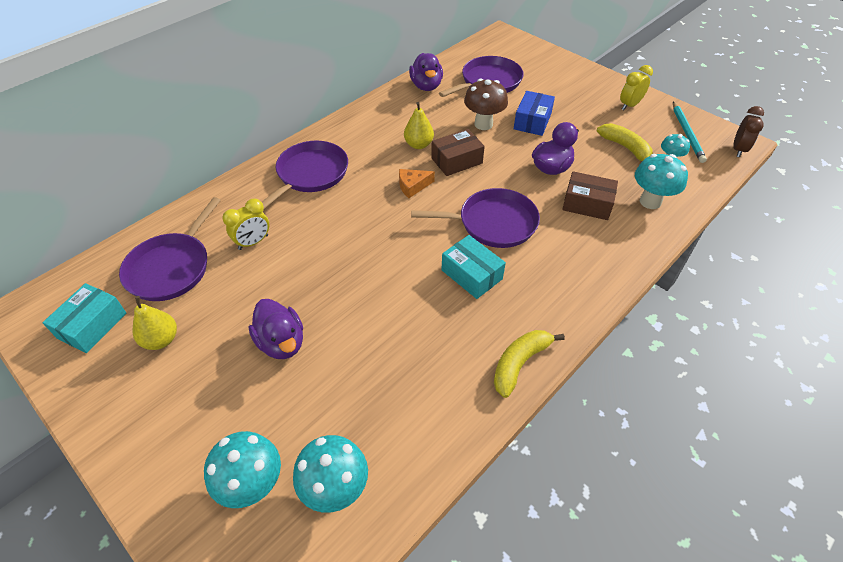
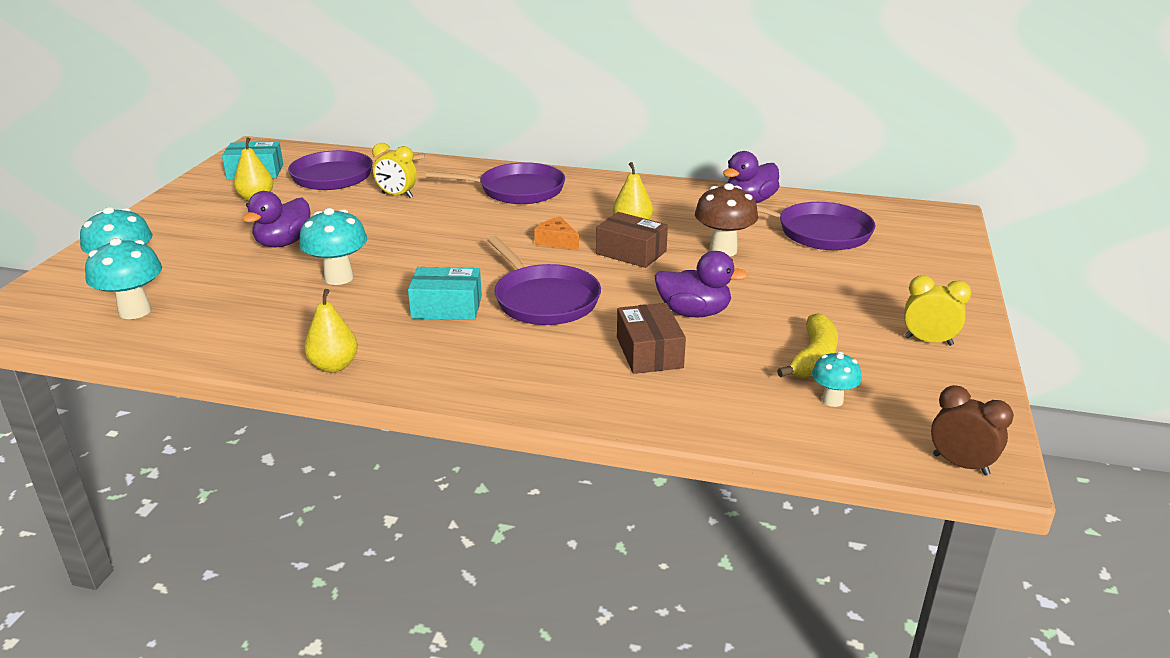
camera: 60 degrees right, 20 degrees down
(471, 274) = (447, 307): turquoise box -> turquoise box turned 75 degrees clockwise
(519, 363) = (334, 366): yellow banana -> yellow pear
(532, 121) = (775, 279): blue box -> none
(650, 201) = (712, 400): turquoise mushroom -> turquoise mushroom (339, 278)
(687, 133) = (931, 405): turquoise pencil -> none
(738, 149) = (960, 465): brown clock -> brown clock turned 135 degrees counterclockwise

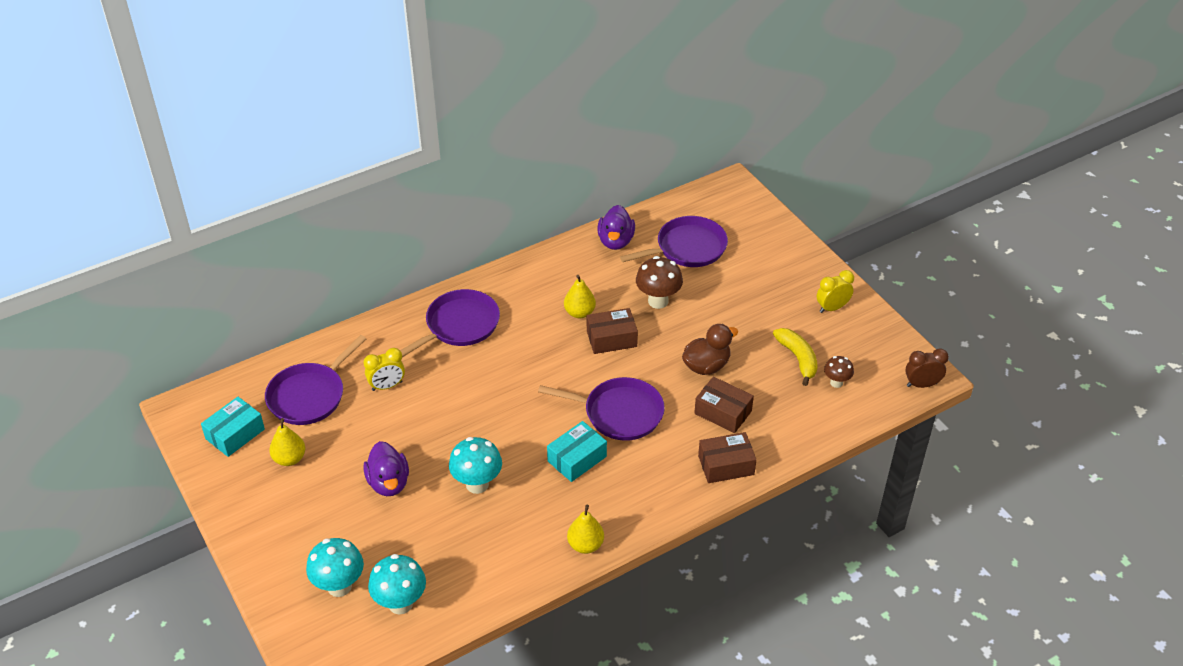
camera: 45 degrees left, 15 degrees up
(556, 241) = (556, 358): orange cheese -> none
(577, 392) = (726, 465): none -> brown box
(694, 312) = (706, 366): purple duck -> brown duck
(832, 400) = (836, 382): turquoise mushroom -> brown mushroom

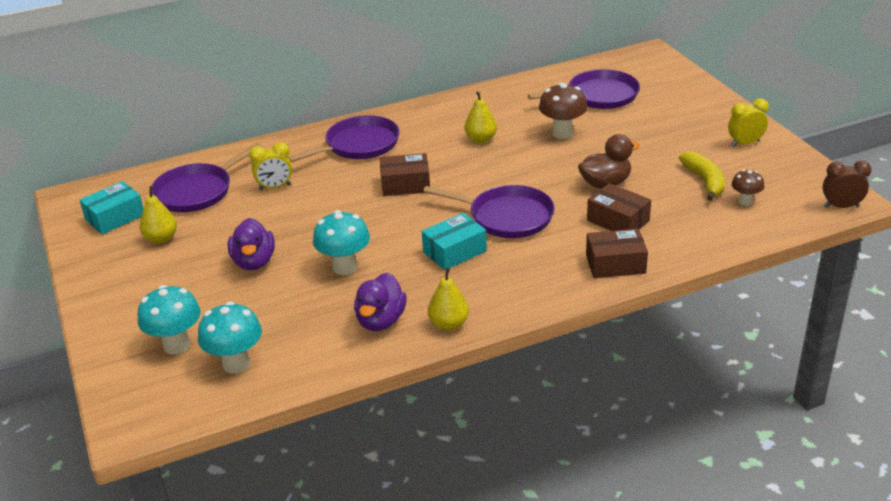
camera: 10 degrees right, 10 degrees down
(611, 338) = (509, 159): brown box -> brown box (405, 184)
(615, 241) = (527, 89): purple duck -> purple duck (381, 321)

